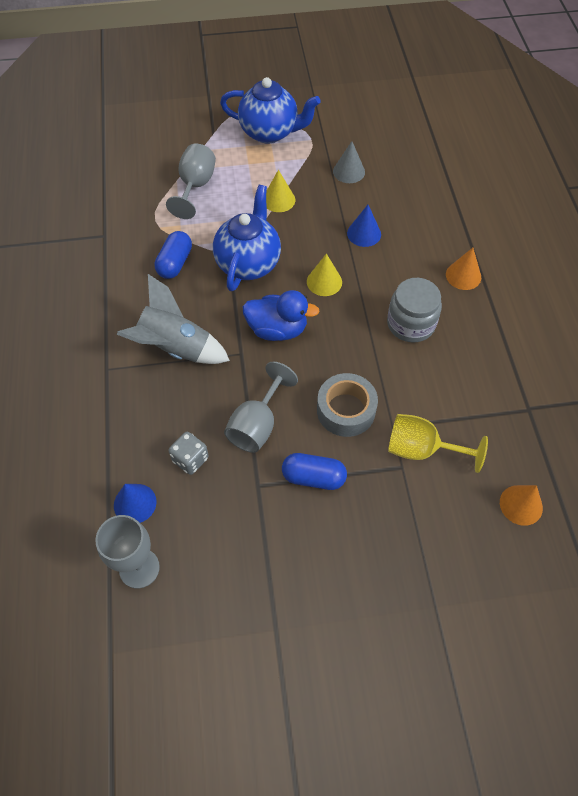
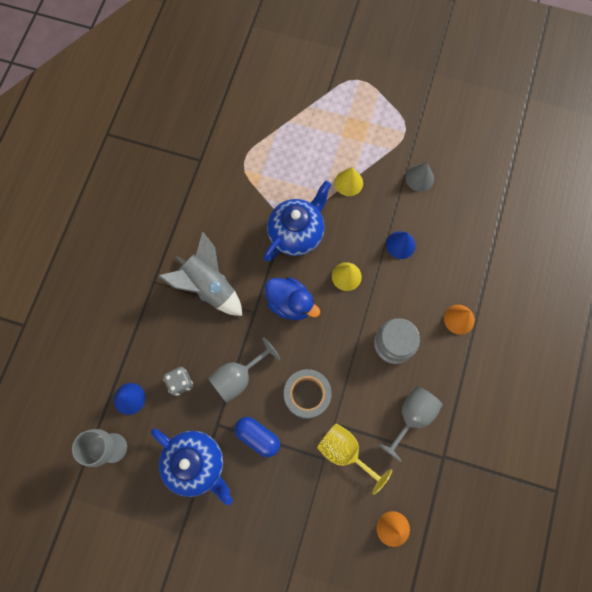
camera: 25 degrees right, 15 degrees up
(175, 263) = (241, 209): blue capsule -> none
(195, 186) = (289, 141): grey goblet -> grey goblet (411, 416)
(270, 132) = (374, 110): blue teapot -> blue teapot (196, 463)

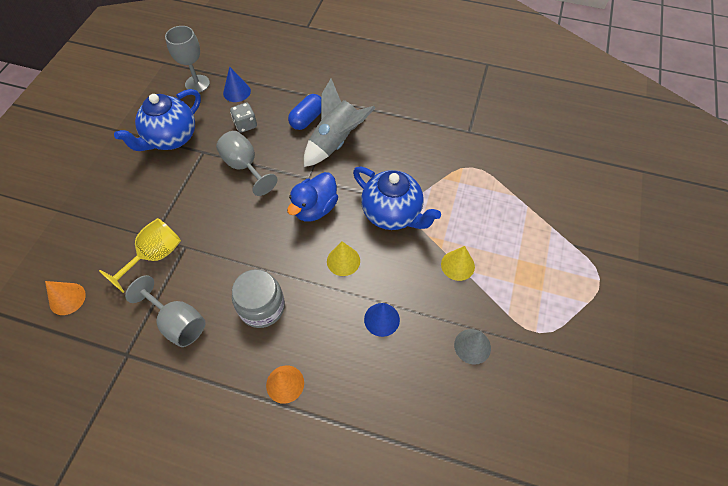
camera: 90 degrees right, 15 degrees down
(258, 437) = (185, 182): blue capsule -> blue capsule (307, 119)
(307, 394) = (218, 223): grey tape -> none

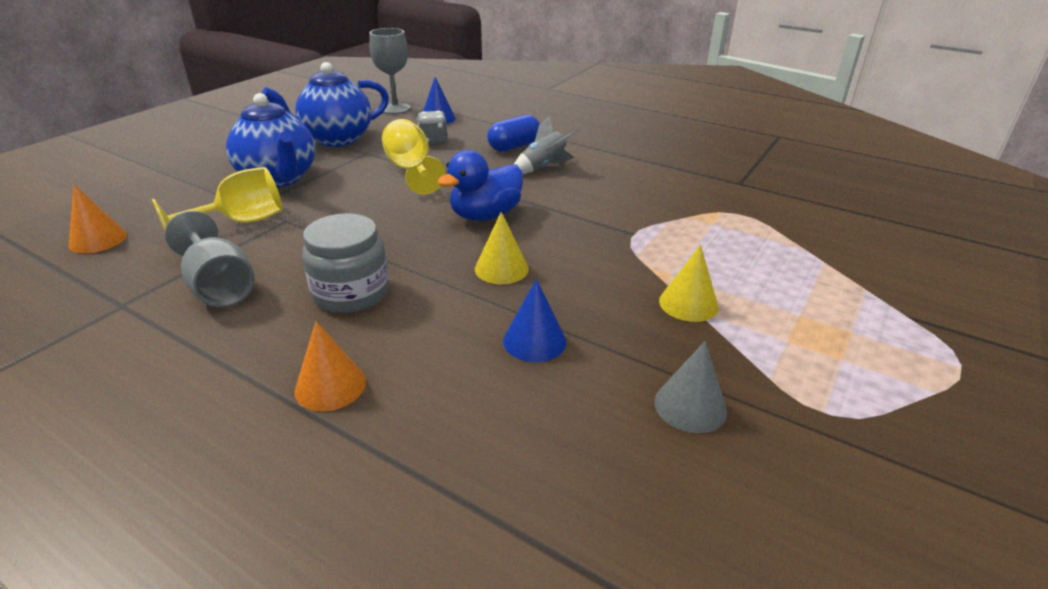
camera: 15 degrees right, 25 degrees down
(244, 167) = (411, 170): grey goblet -> yellow goblet
(336, 142) = (543, 167): grey rocket -> grey rocket, size x0.60
(392, 214) = (598, 237): blue teapot -> blue teapot (279, 178)

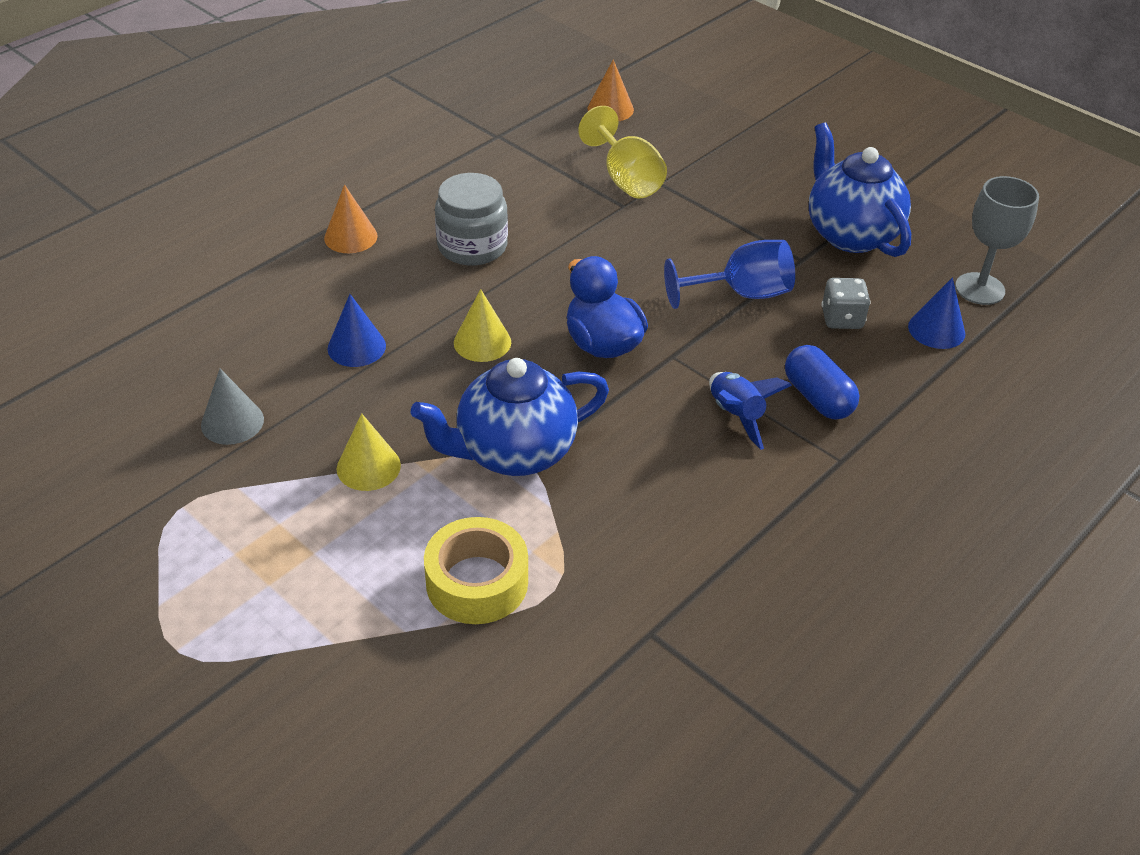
camera: 100 degrees right, 10 degrees up
(219, 287) = (508, 177): grey goblet -> none
(279, 178) = (729, 196): blue teapot -> blue teapot (514, 453)
(411, 170) = (741, 294): yellow goblet -> blue goblet
(543, 167) = (736, 416): grey rocket -> blue rocket
(758, 239) = (477, 582): none -> yellow tape

